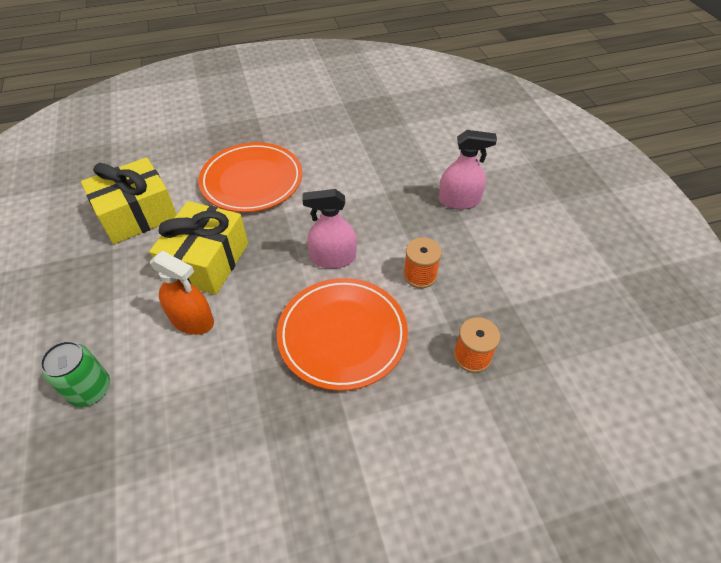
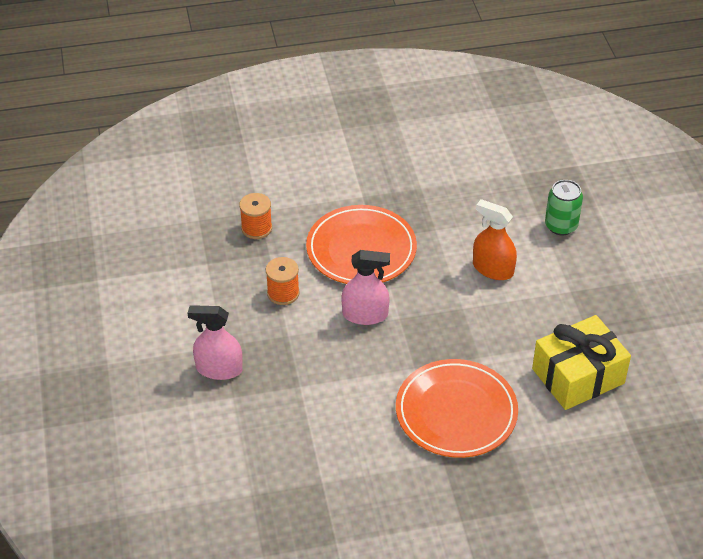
camera: 175 degrees left, 5 degrees down
(207, 261) = (490, 319): yellow gift -> none

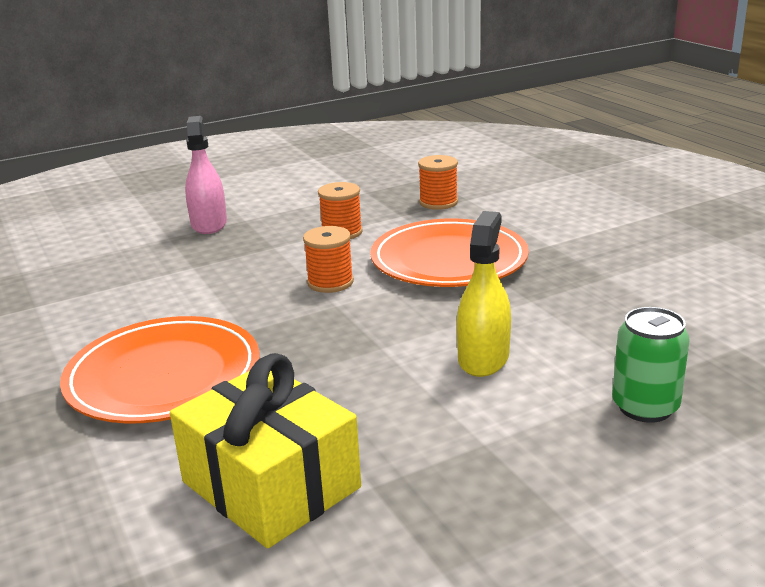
camera: 75 degrees right, 20 degrees down
(365, 315) = (330, 282): pink spray bottle -> orange spool
(493, 269) = (483, 358): orange spray bottle -> yellow spray bottle

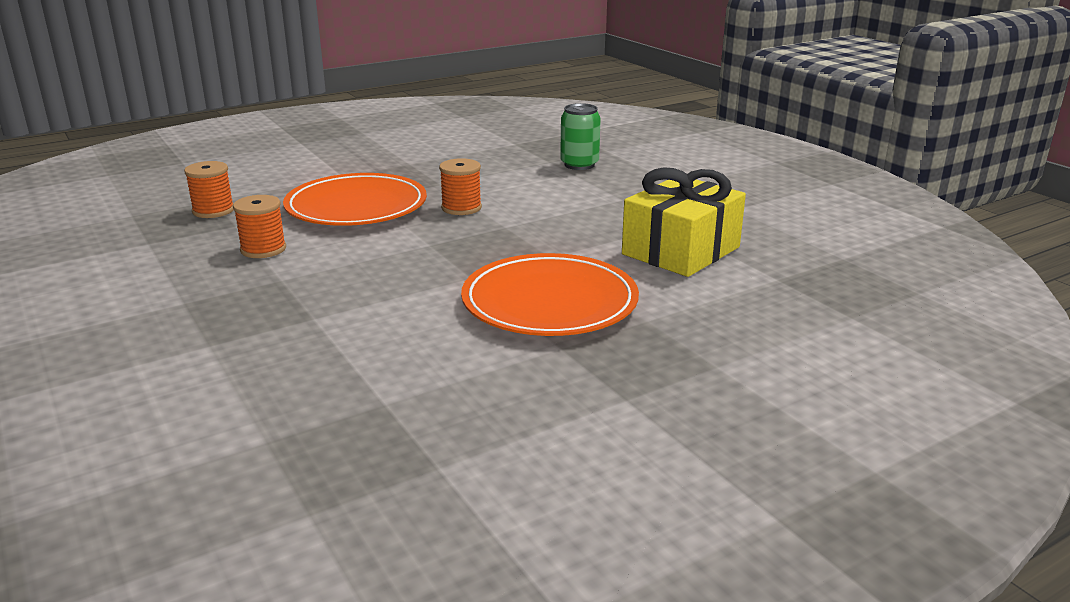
camera: 95 degrees left, 0 degrees up
(209, 224) = (181, 323): pink spray bottle -> none
(330, 282) = (383, 249): orange spool -> orange spool (461, 208)
(483, 358) = (523, 198): yellow spray bottle -> none

